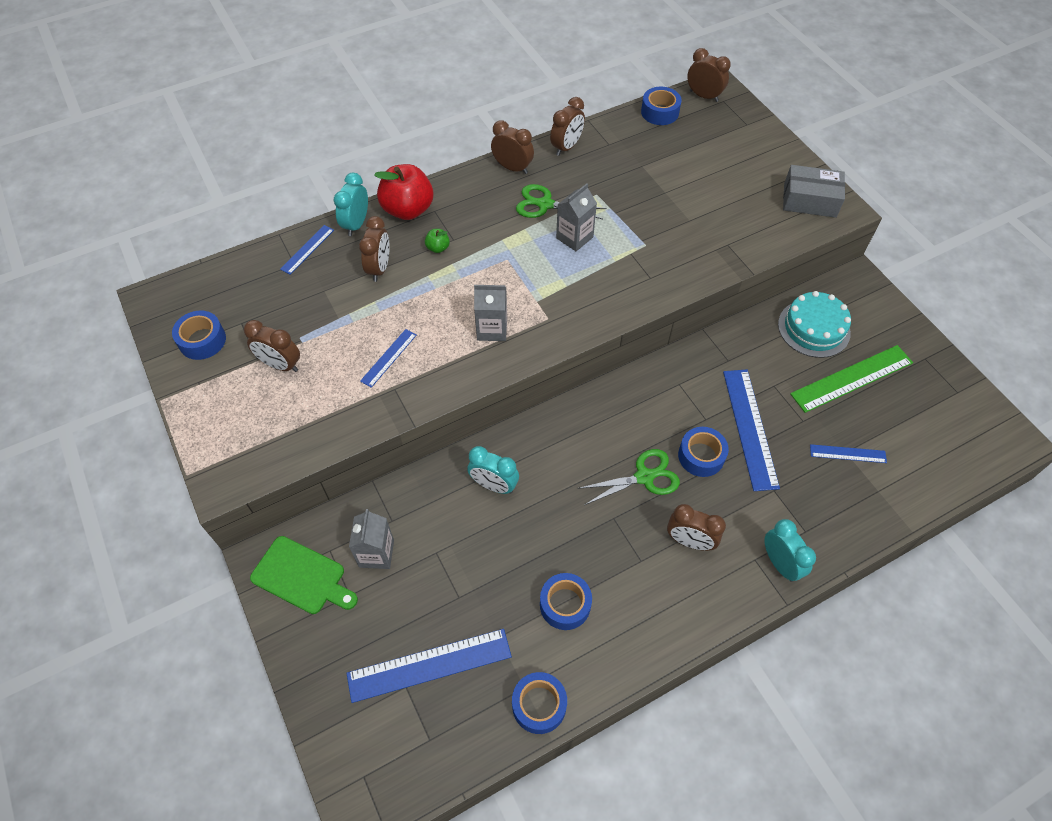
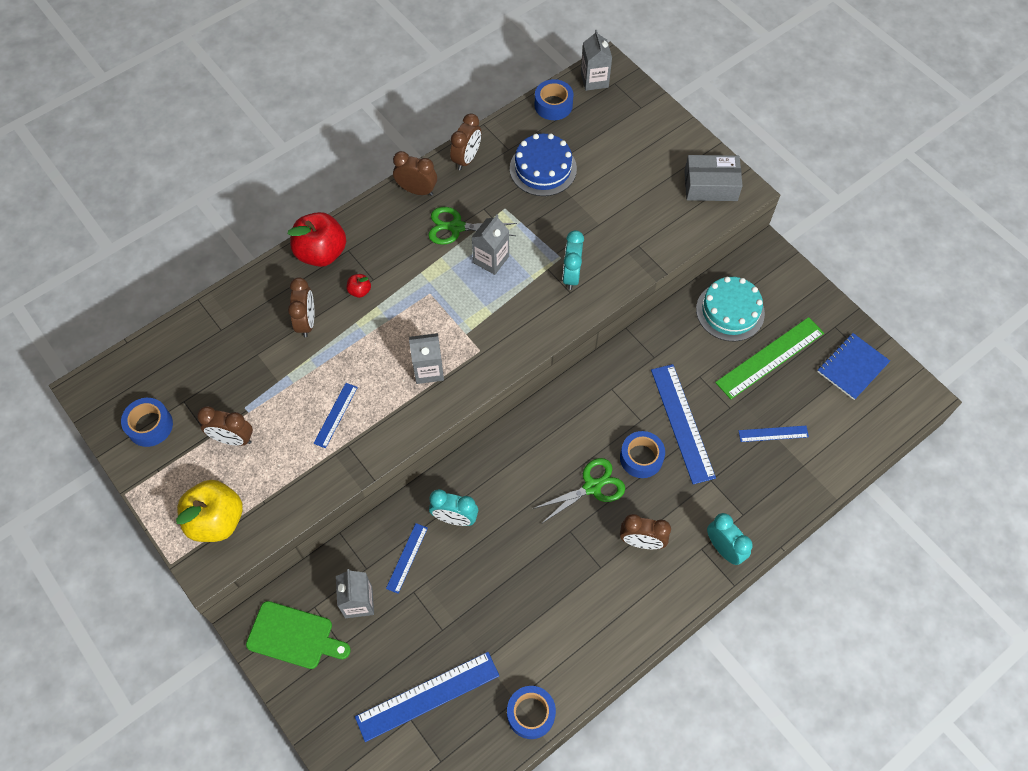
camera: 10 degrees left, 5 degrees up
(244, 440) = (217, 520): none -> yellow apple
(307, 249) = (230, 312): blue ruler -> blue ruler (407, 558)
(356, 224) = (273, 277): turquoise clock -> turquoise clock (571, 275)
(438, 248) = (359, 291): green apple -> red apple
(565, 604) = (539, 620): blue tape -> none
(640, 164) = (543, 168): none -> blue cake
(703, 96) = (594, 80): brown clock -> grey carton
(941, 400) = (852, 367): none -> blue notebook

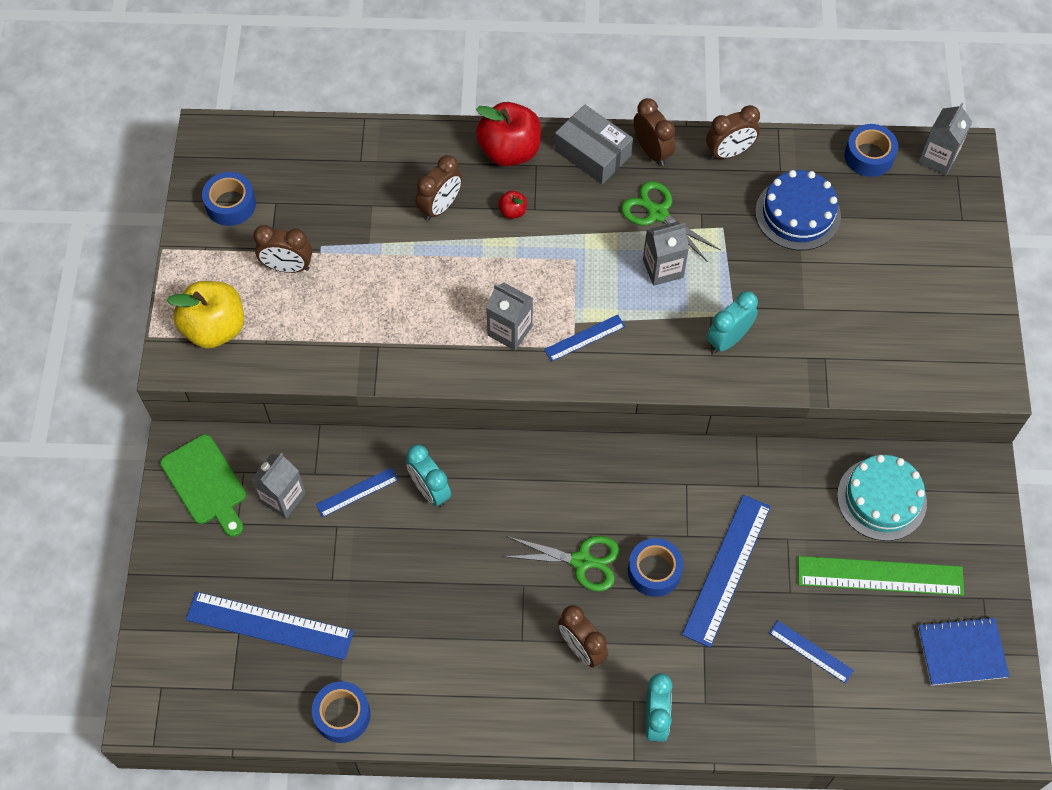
camera: 40 degrees right, 0 degrees up
(233, 439) = (288, 267): brown clock -> brown clock turned 45 degrees counterclockwise
(336, 415) = (392, 311): blue ruler -> blue ruler (585, 338)
(710, 185) = (961, 351): grey box -> grey box (592, 153)

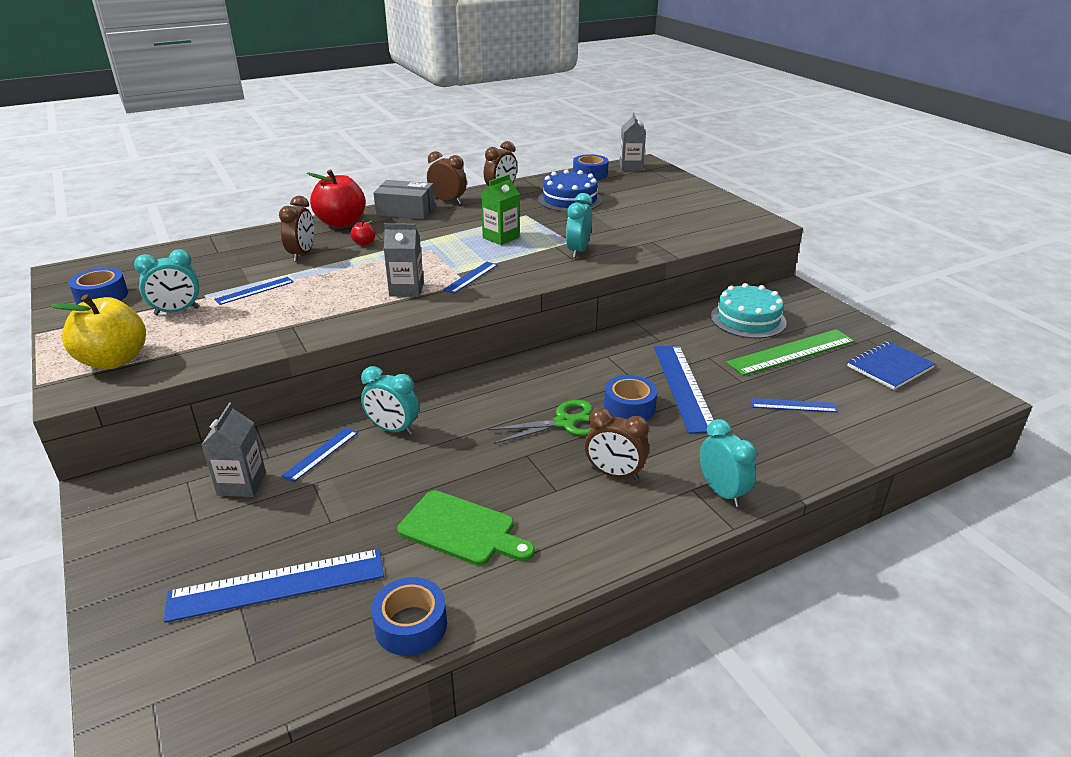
camera: 30 degrees left, 30 degrees down
(206, 483) = (145, 504): green cutting board -> green cutting board (461, 529)
(288, 267) = (177, 311): brown clock -> turquoise clock
(368, 261) = (255, 291): none -> blue ruler
(658, 213) = (475, 220): green scissors -> none
(663, 268) = (501, 237): grey carton -> green carton

